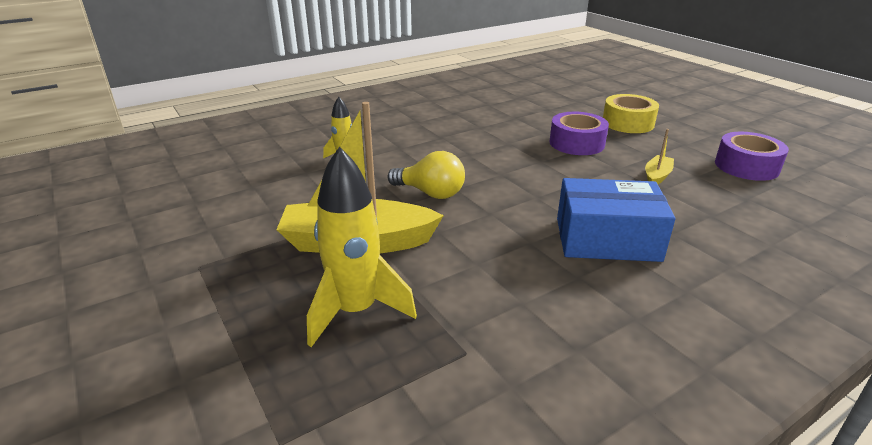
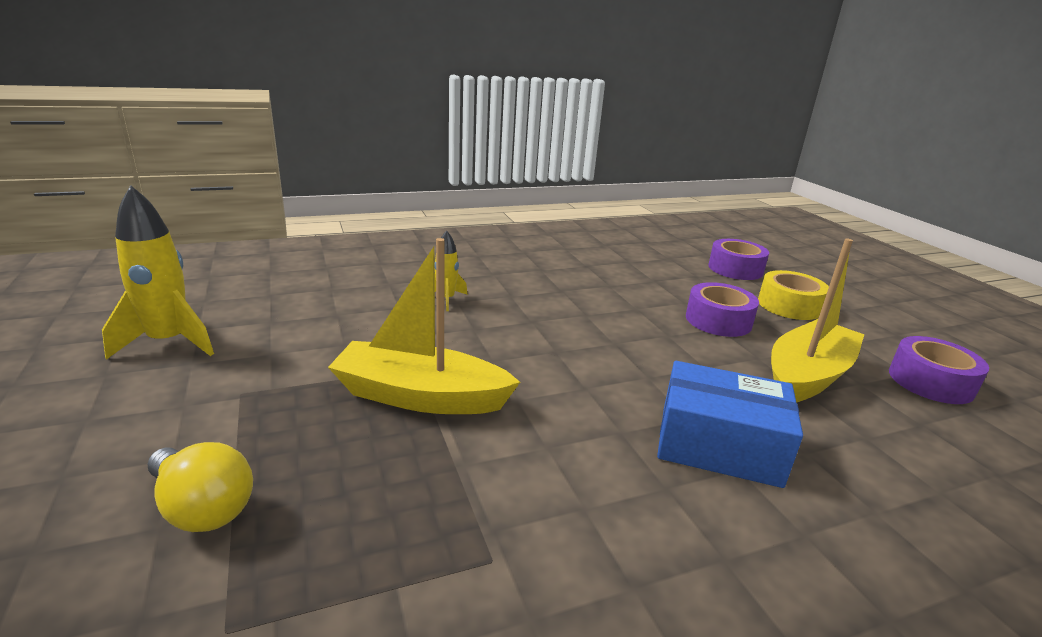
camera: 10 degrees right, 5 degrees down
(356, 311) = (384, 479): yellow rocket -> yellow rocket (169, 342)
(430, 193) = (525, 352): yellow light bulb -> yellow light bulb (202, 508)
(577, 98) = (735, 269): none -> purple tape
(657, 176) = (807, 376): yellow boat -> yellow boat, size x2.25

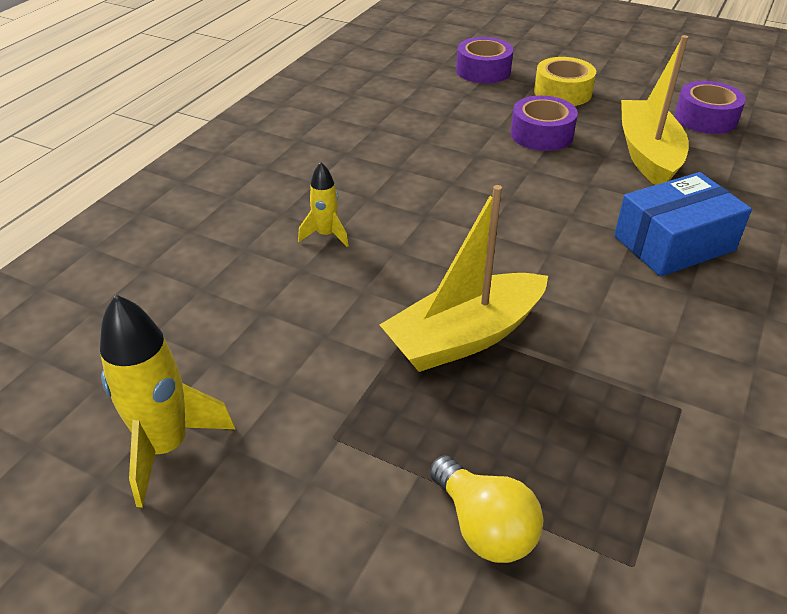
camera: 40 degrees left, 15 degrees up
(202, 508) = (484, 526): yellow light bulb -> yellow light bulb turned 60 degrees clockwise

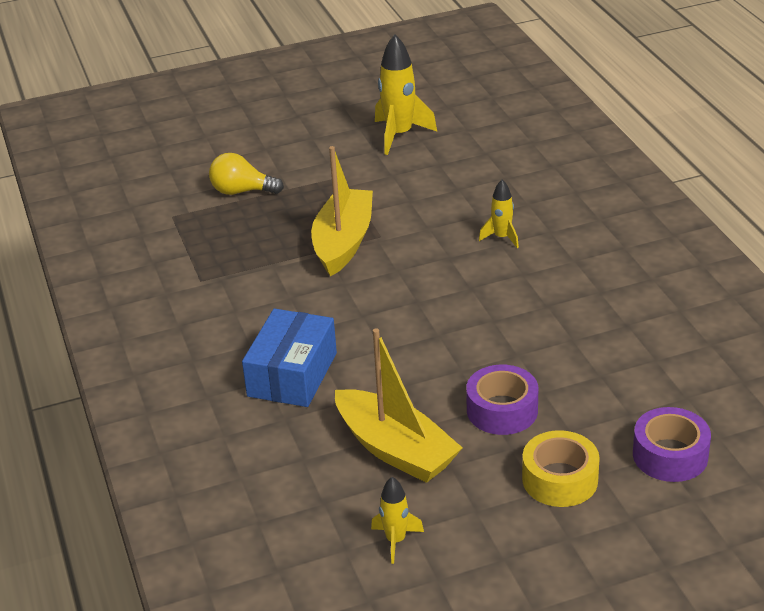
camera: 135 degrees right, 5 degrees down
(705, 118) = (396, 540): purple tape -> yellow rocket

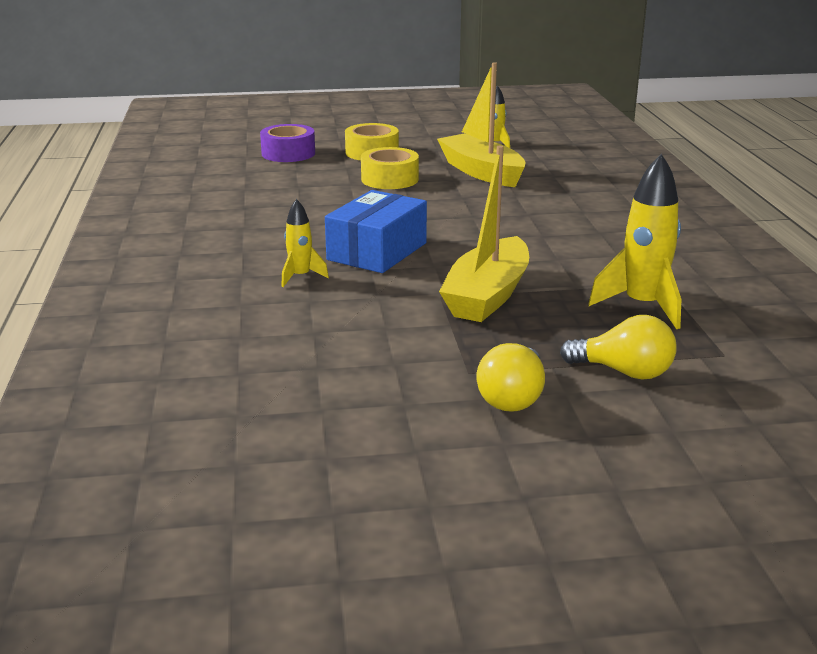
camera: 170 degrees left, 10 degrees down
(292, 374) = (559, 211): blue box -> blue box (377, 251)
(311, 163) = (513, 398): none -> yellow light bulb
(399, 135) = (352, 422): yellow rocket -> yellow rocket (642, 306)
(502, 410) = (390, 179): purple tape -> yellow tape

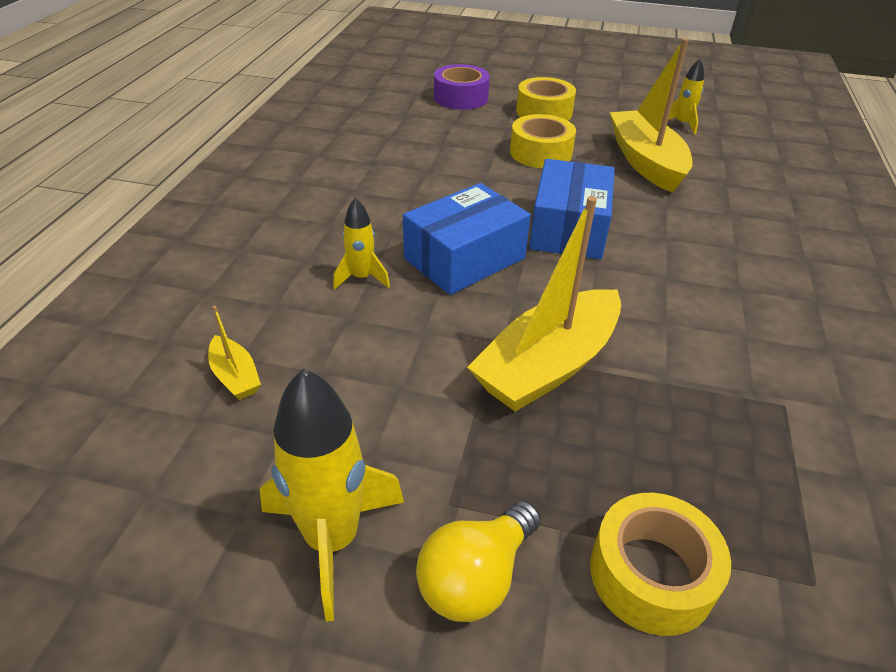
camera: 20 degrees right, 15 degrees up
(246, 347) = (235, 376): none -> yellow boat
(448, 221) = (569, 228): none -> blue box
(624, 372) = (651, 574): yellow light bulb -> yellow tape
(642, 306) = (737, 443): yellow rocket -> yellow rocket (332, 539)

